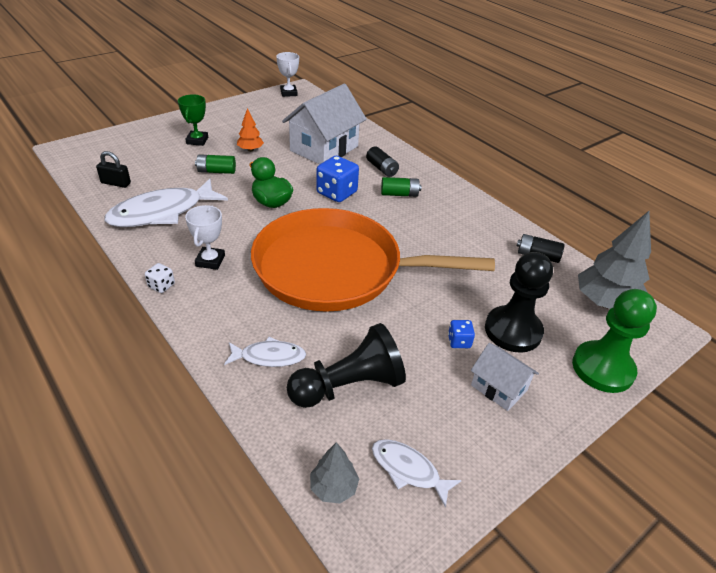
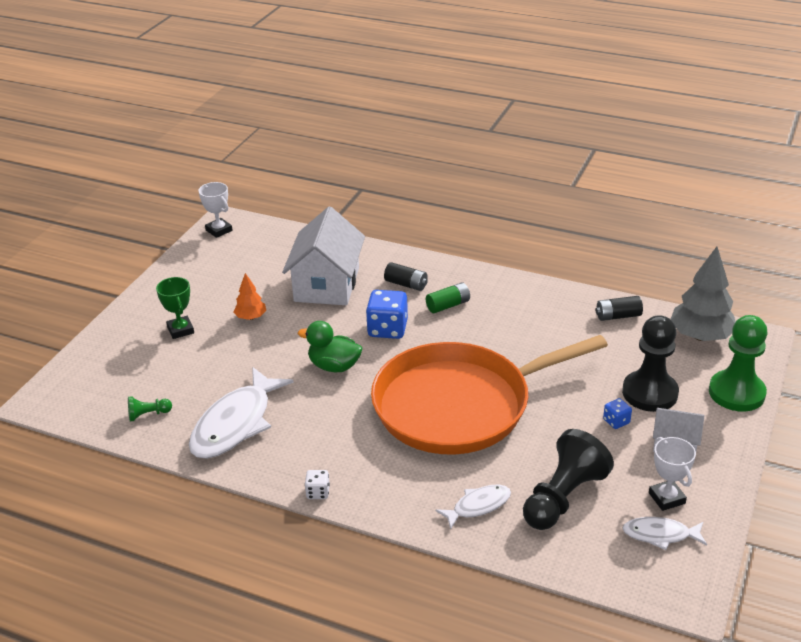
camera: 25 degrees left, 5 degrees down
(116, 183) = (148, 414): black padlock -> green pawn
(210, 261) = (338, 449): white trophy -> white trophy (666, 498)
(216, 171) = (241, 356): green battery -> none
(333, 487) = (619, 573): grey tree -> none

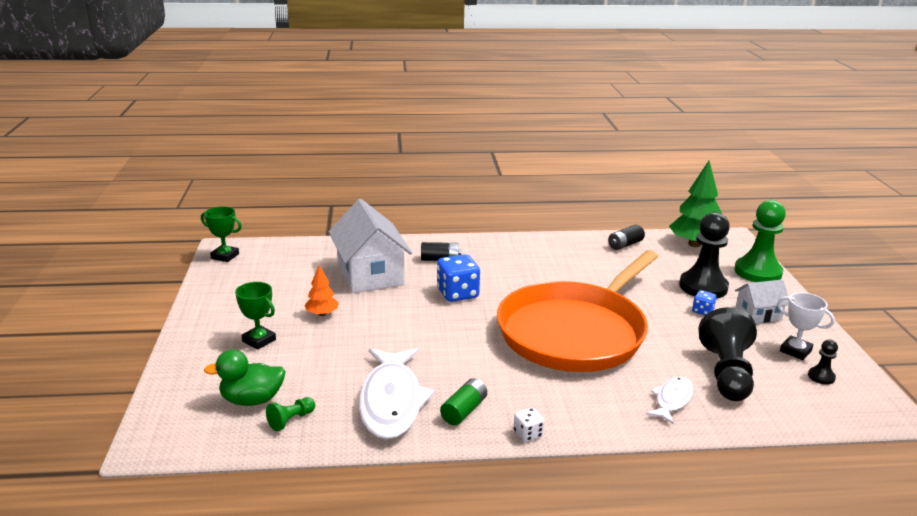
camera: 30 degrees left, 10 degrees down
(219, 230) = (225, 256): white trophy -> green trophy
(334, 366) = (439, 332): green duck -> green duck (252, 400)
(448, 305) = (490, 266): green battery -> green battery (464, 410)
(660, 535) = (821, 377): white fish -> black pawn
(701, 336) = (694, 244): grey tree -> green tree

